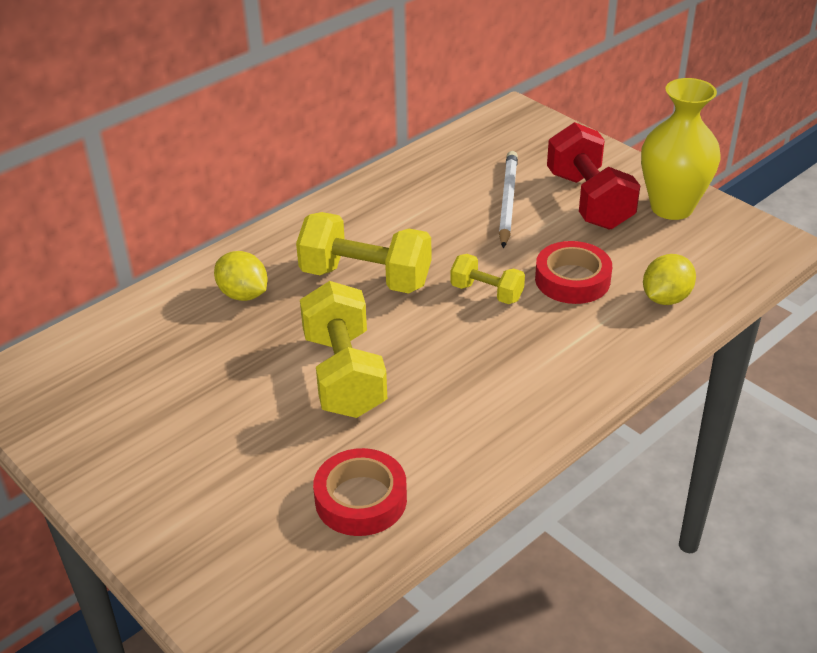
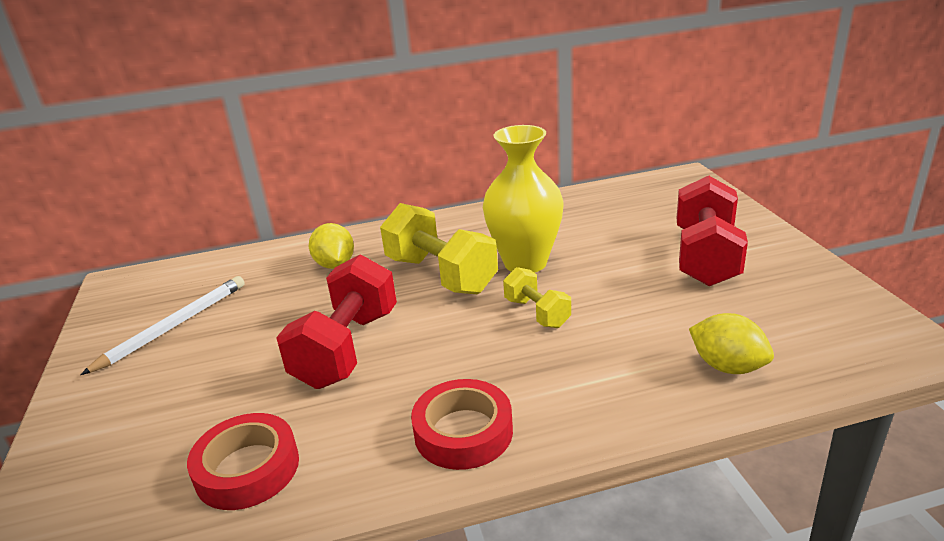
camera: 30 degrees right, 10 degrees down
(344, 374) = (347, 348): yellow dumbbell -> red dumbbell
(508, 201) = (622, 242): white pencil -> white pencil (173, 326)
(572, 279) = (633, 322): red tape -> red tape (463, 432)
(665, 298) = (727, 366): yellow lemon -> yellow lemon turned 60 degrees clockwise
(671, 207) = (795, 281): yellow vase -> yellow vase (525, 263)

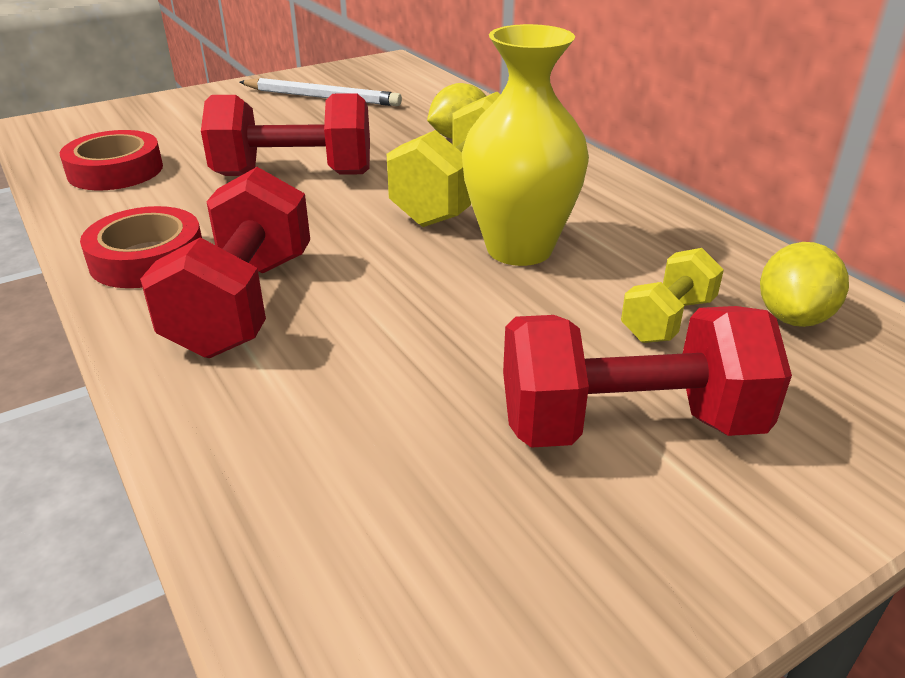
camera: 70 degrees right, 5 degrees up
(537, 313) = (388, 273): yellow dumbbell -> yellow dumbbell (668, 320)
(556, 377) = (243, 304): none -> red dumbbell
(727, 366) = (272, 455): yellow lemon -> yellow lemon (793, 317)

